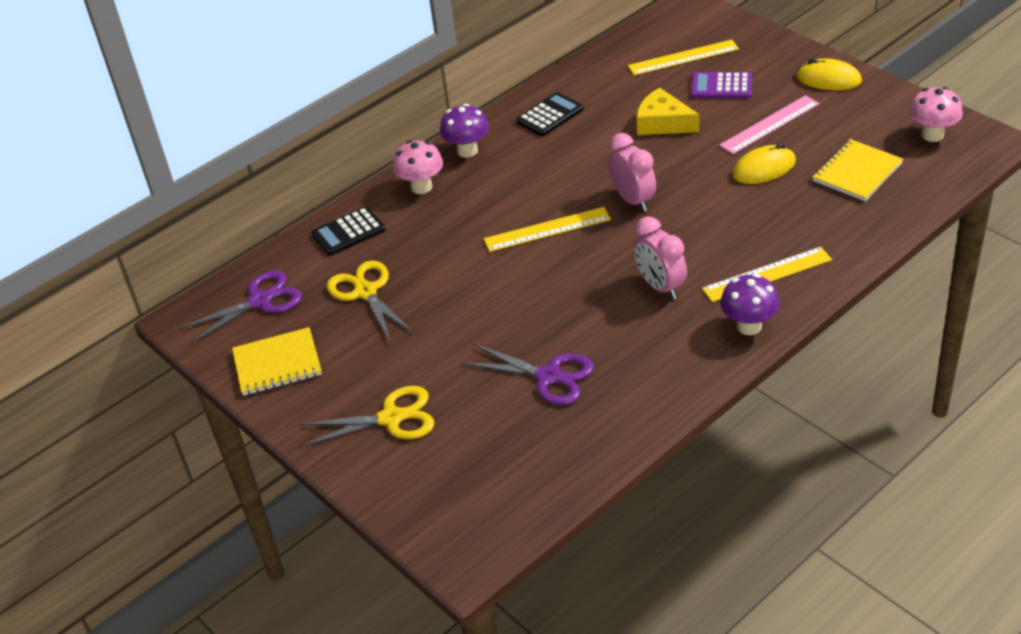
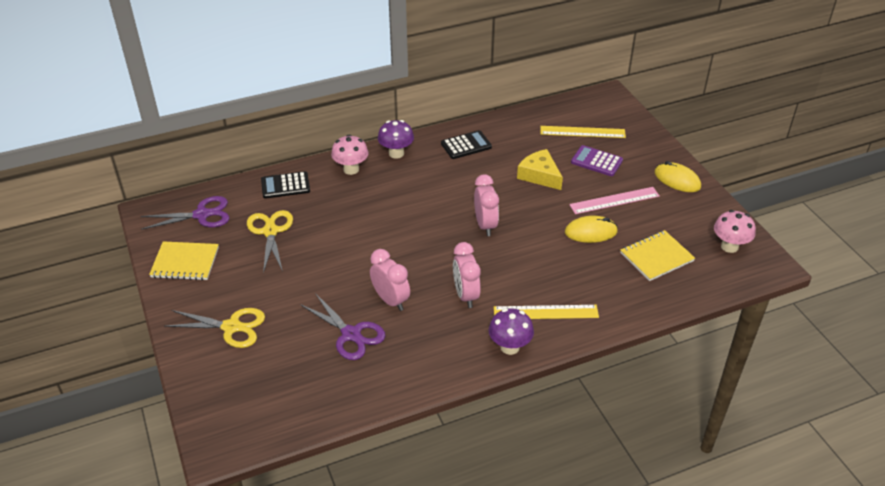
camera: 15 degrees right, 0 degrees up
(547, 229) = (414, 227): yellow ruler -> none
(572, 322) = (391, 300): none -> pink clock

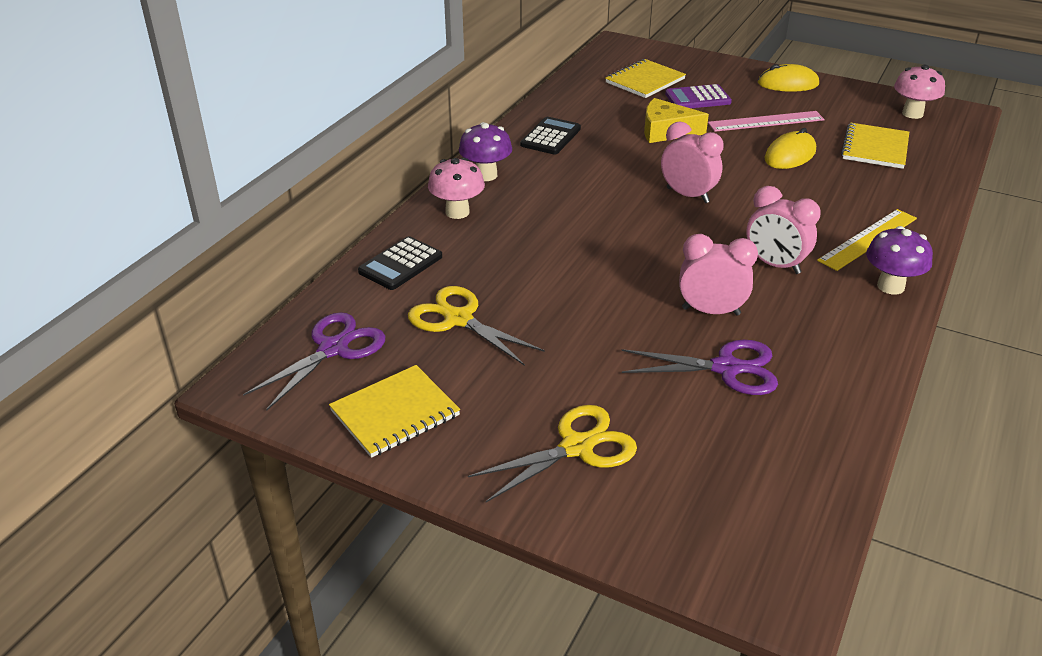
camera: 40 degrees left, 5 degrees down
(582, 132) = (645, 81): yellow ruler -> yellow notebook
(614, 200) = (766, 121): pink ruler -> pink ruler turned 45 degrees clockwise

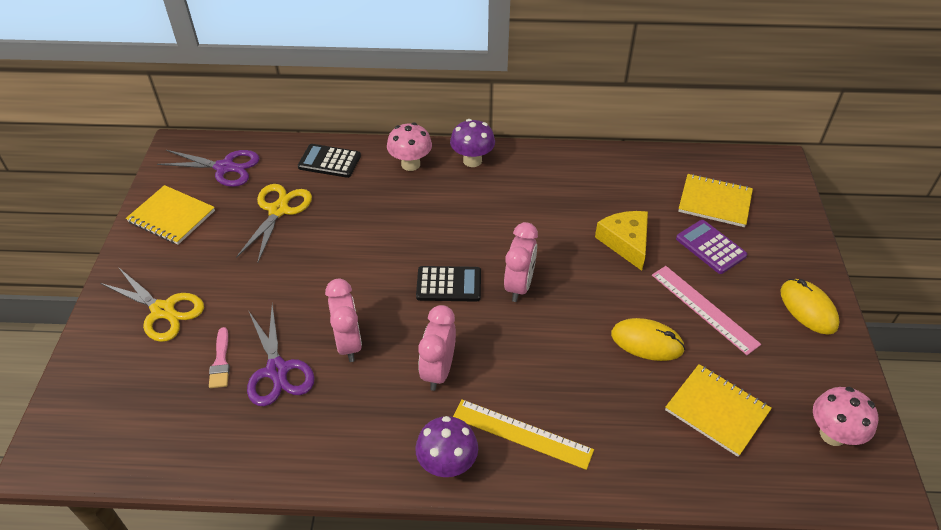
camera: 65 degrees right, 10 degrees up
(550, 137) = (559, 175): black calculator -> black calculator (449, 284)
(692, 410) = (221, 362): none -> pink brush
(875, 148) = (716, 411): yellow notebook -> yellow notebook turned 45 degrees clockwise

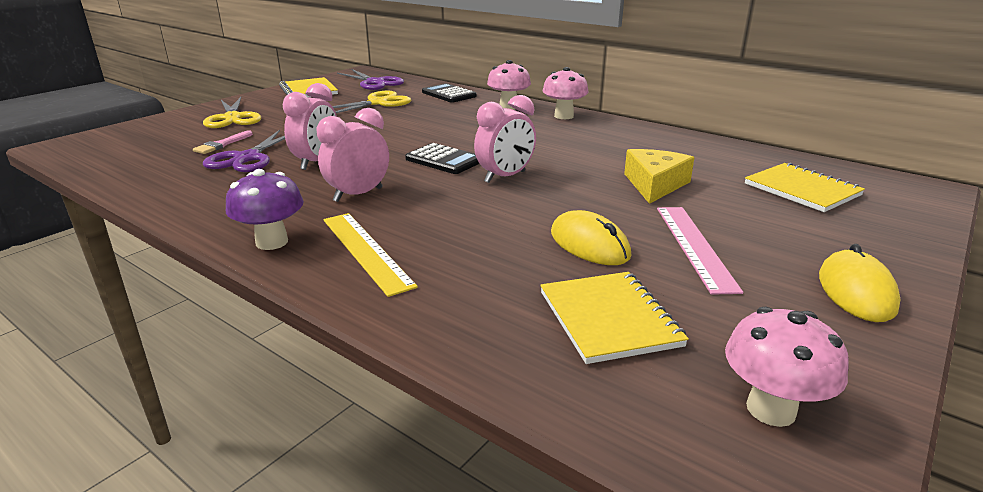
camera: 35 degrees right, 20 degrees down
(472, 160) = (563, 116): purple mushroom -> pink mushroom
(710, 247) = (758, 213): purple calculator -> none

